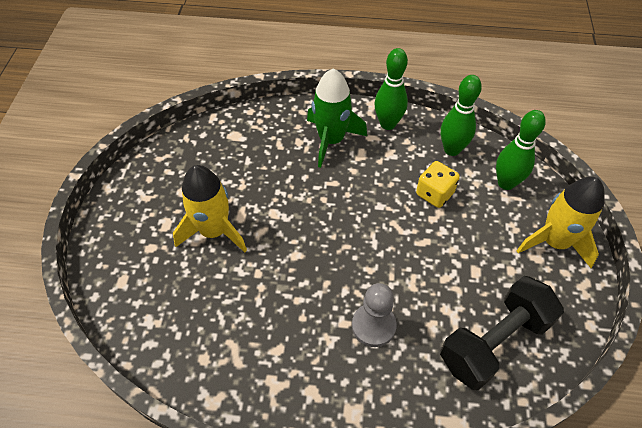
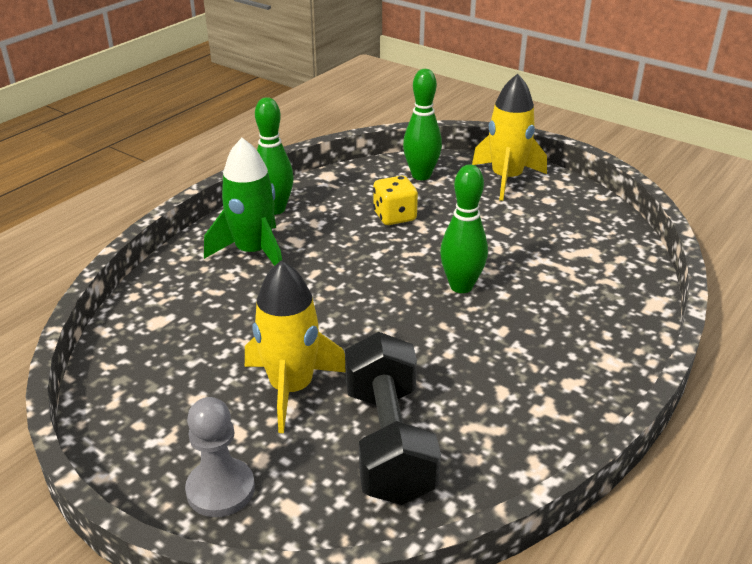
camera: 60 degrees left, 20 degrees down
(373, 326) = (519, 311): grey pawn -> grey pawn (220, 489)
(452, 149) = (351, 187): green bowling pin -> green bowling pin (461, 286)
(494, 342) = (585, 249): black dumbbell -> black dumbbell (388, 442)

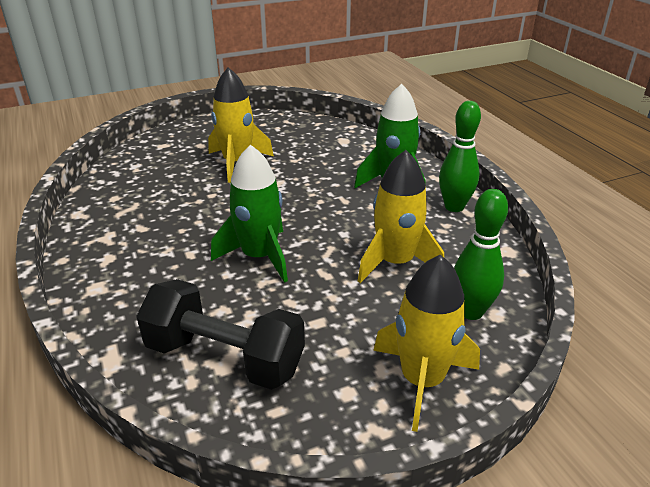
camera: 120 degrees right, 0 degrees up
(220, 489) = (196, 133): grey pawn -> none
(388, 442) = (161, 178): black dumbbell -> black dumbbell (225, 357)
(394, 216) = (396, 262): yellow dice -> yellow rocket
(461, 286) = (259, 256): green bowling pin -> green rocket

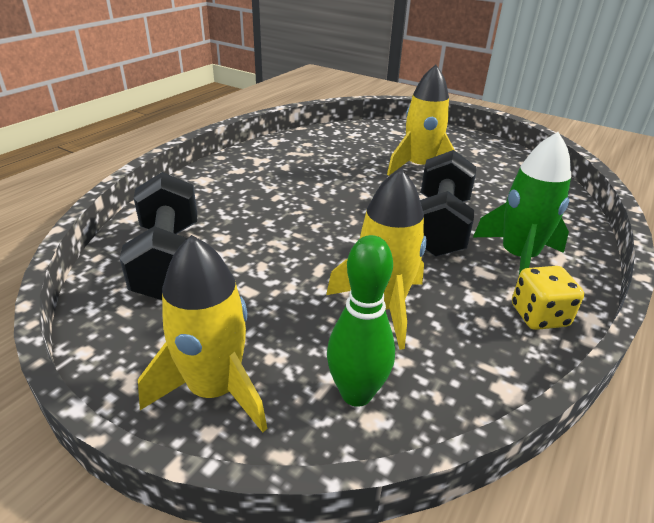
camera: 55 degrees right, 0 degrees up
(259, 256) = (305, 227): green rocket -> none
(327, 194) = (439, 226): none -> black dumbbell
(454, 207) = (539, 316): green bowling pin -> yellow dice

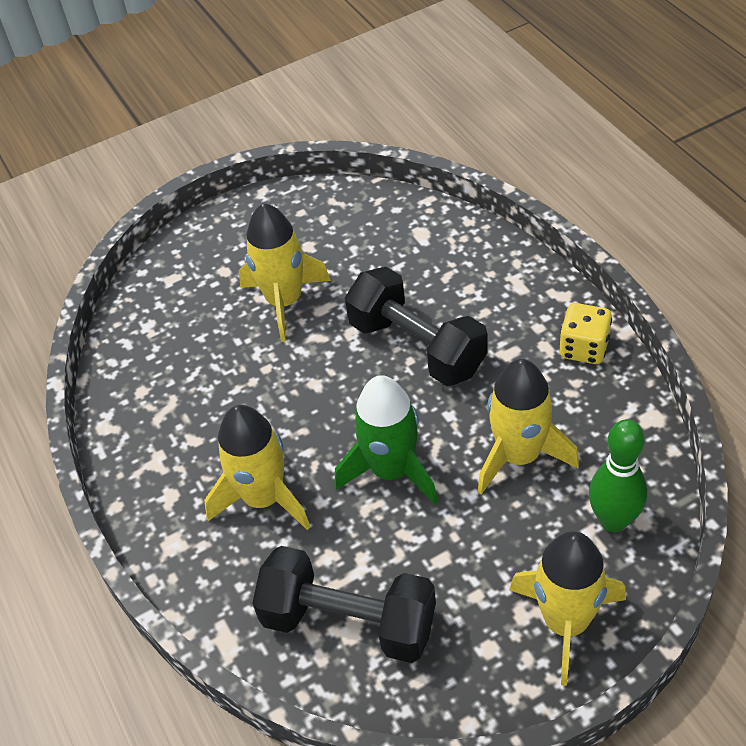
camera: 55 degrees left, 15 degrees up
(257, 200) = (264, 498): none -> yellow rocket
(518, 257) = (501, 314): green rocket -> green rocket (392, 471)

